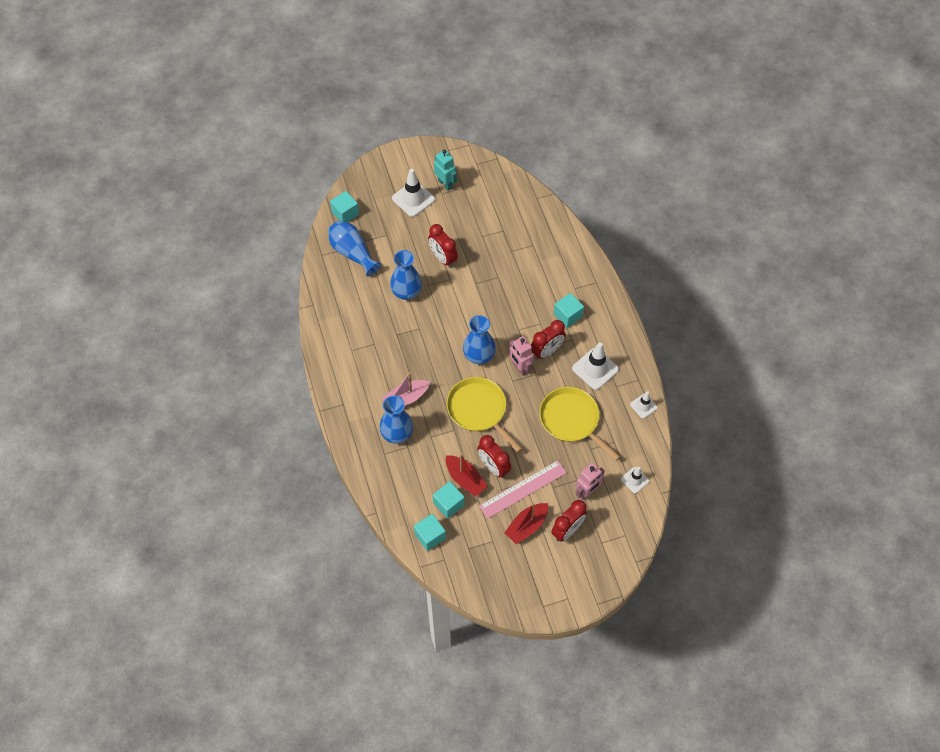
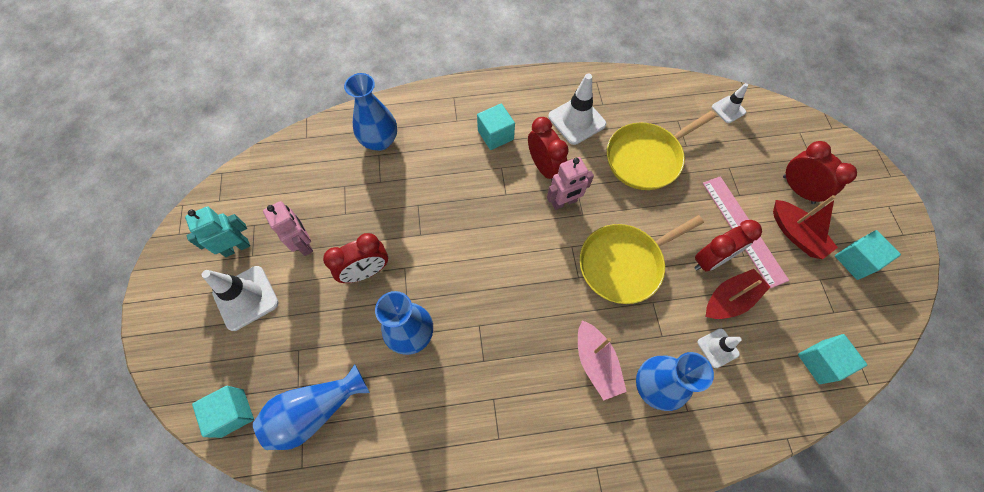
camera: 80 degrees left, 5 degrees up
(448, 504) = (769, 328): turquoise cube -> turquoise cube (855, 260)
(479, 355) = (538, 250): blue vase -> blue vase (380, 141)
(587, 492) = (745, 160): pink robot -> pink robot (304, 243)
(643, 406) = (632, 83): white traffic cone -> white traffic cone (718, 348)

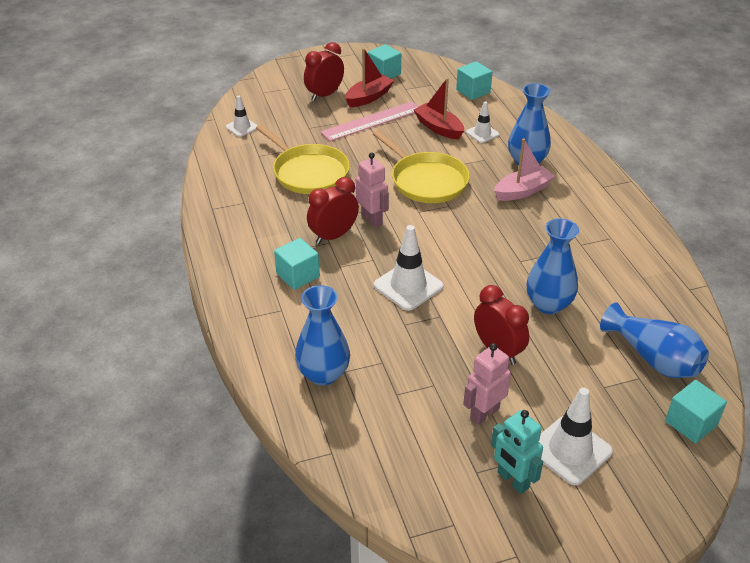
camera: 100 degrees left, 25 degrees down
(577, 120) = (268, 218): white traffic cone -> white traffic cone (408, 286)
(711, 260) = (406, 136): red clock -> none

